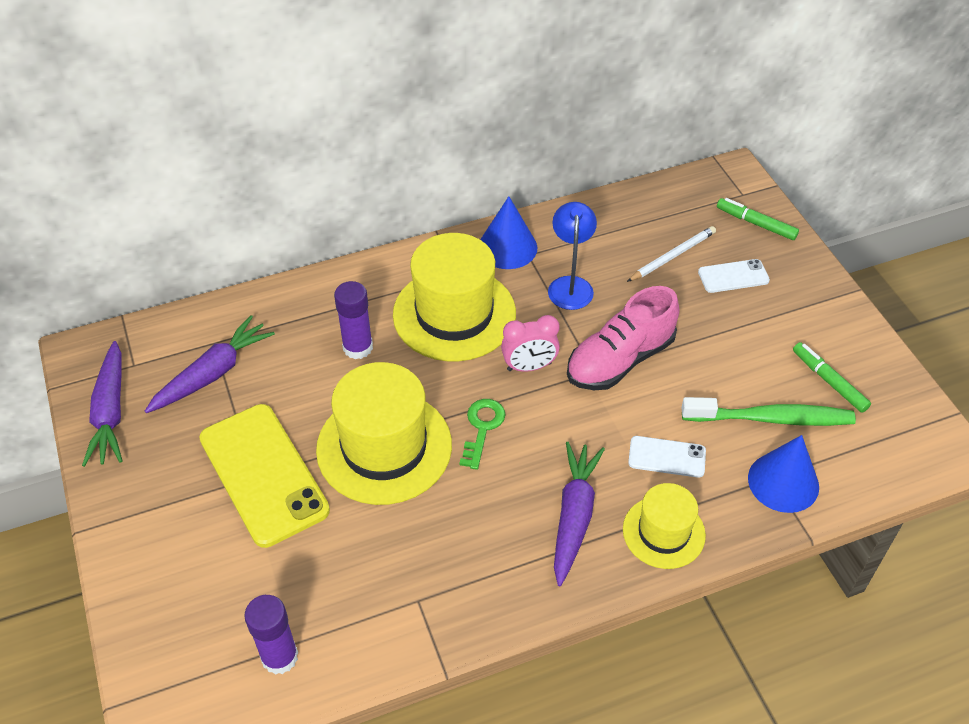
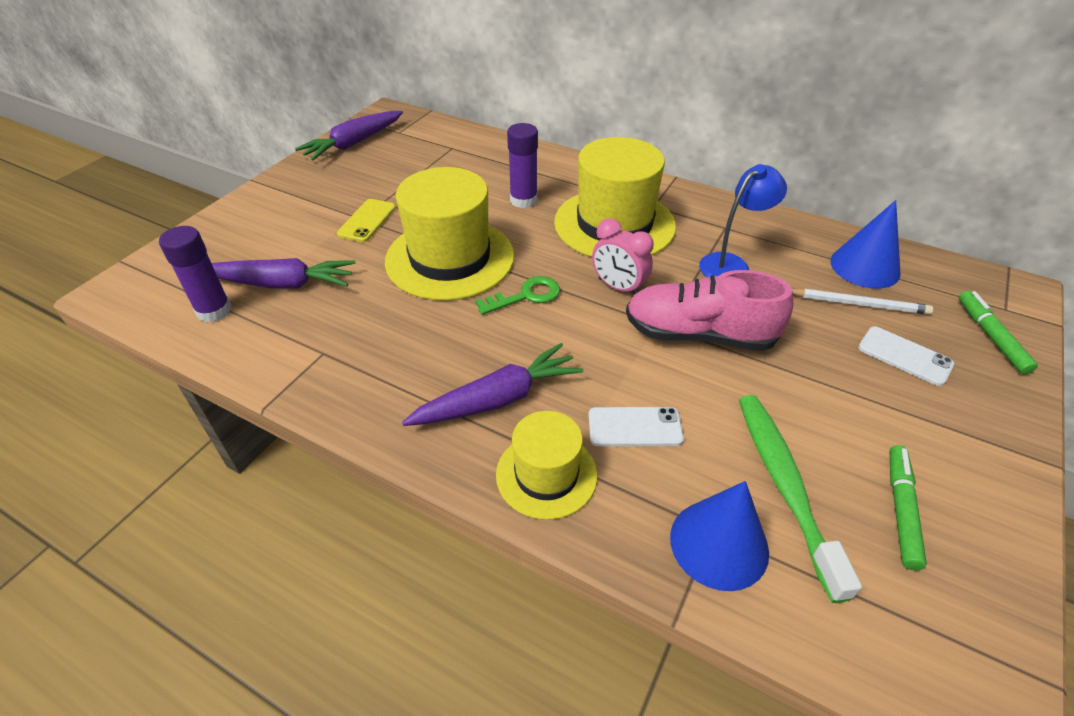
camera: 50 degrees right, 5 degrees down
(213, 373) = (427, 160): purple carrot -> purple carrot (282, 284)
(263, 474) = (367, 221): yellow phone -> yellow phone, size x0.48
(507, 247) = (715, 214): blue cone -> blue cone (865, 267)
(667, 457) = (635, 427): white phone -> white phone turned 60 degrees counterclockwise
(771, 418) = (784, 485): green toothbrush -> green toothbrush turned 150 degrees counterclockwise

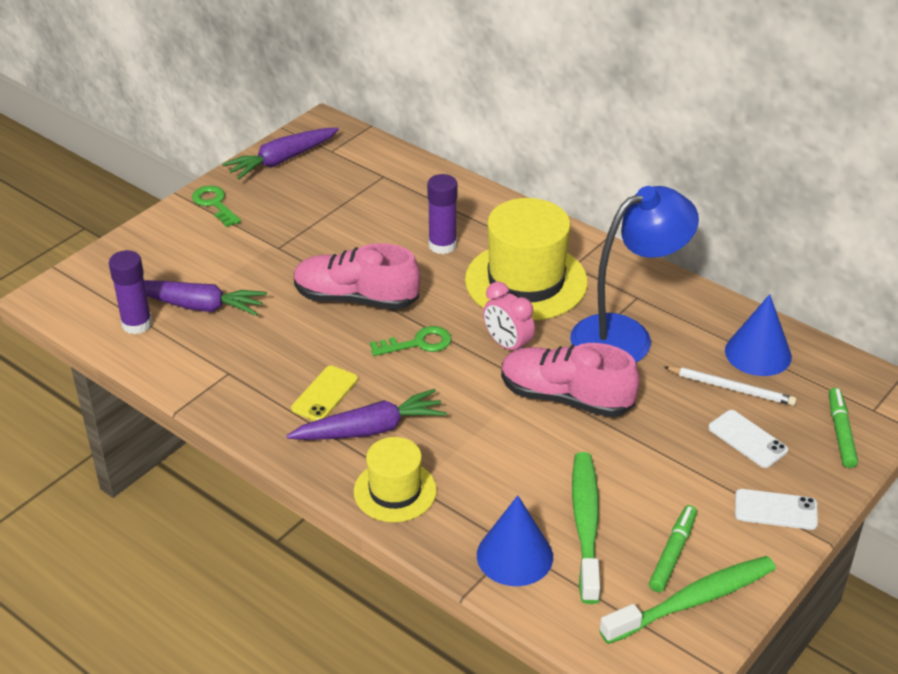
camera: 10 degrees right, 5 degrees down
(292, 185) = (215, 204): none -> green key
(367, 221) = (283, 251): yellow phone -> yellow phone (324, 394)
(450, 258) = (356, 299): yellow hat -> pink shoe
(635, 427) = (479, 466): white phone -> white phone (775, 510)
(731, 264) = (626, 335): blue lamp -> blue lamp, size x1.66
(959, 574) = (693, 600): none -> green toothbrush

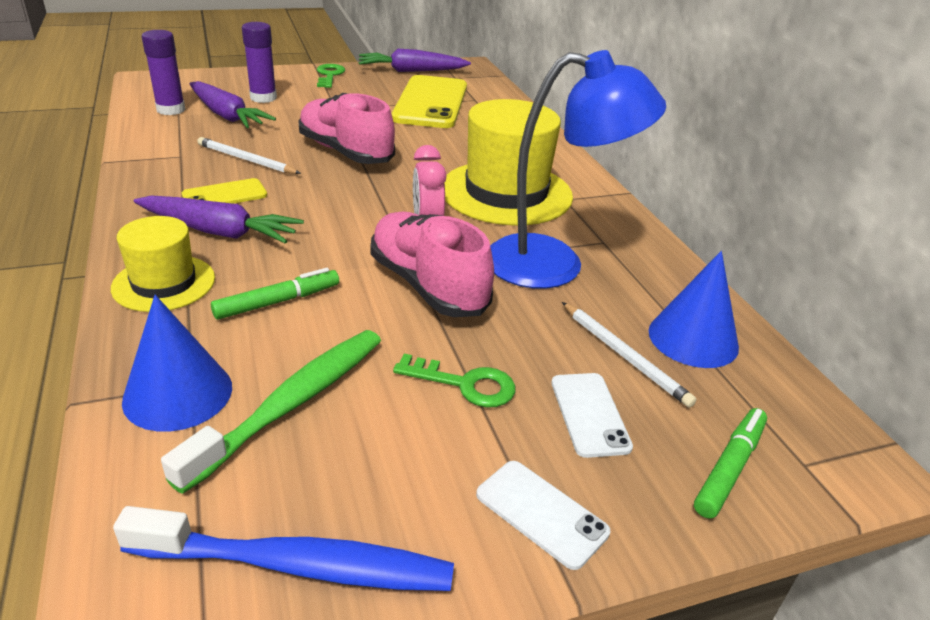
camera: 30 degrees right, 5 degrees down
(288, 349) = (246, 160): none -> white pencil
(351, 199) = (430, 102): none -> yellow phone
(418, 343) = (351, 195): green key -> green key (465, 384)
(442, 245) = (464, 148): purple glue stick -> purple glue stick (263, 98)
(672, 553) = (347, 490): green marker -> green marker (278, 302)
(693, 600) = (298, 565): green toothbrush -> blue toothbrush

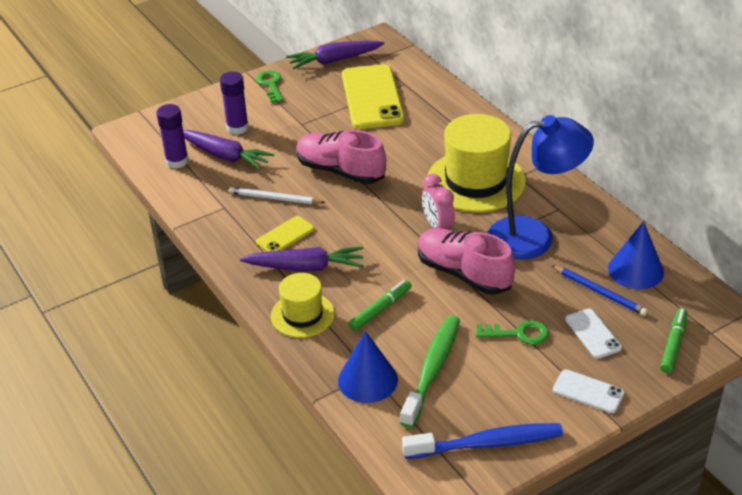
camera: 10 degrees left, 5 degrees up
(624, 356) = (600, 292): white pencil -> blue pencil

